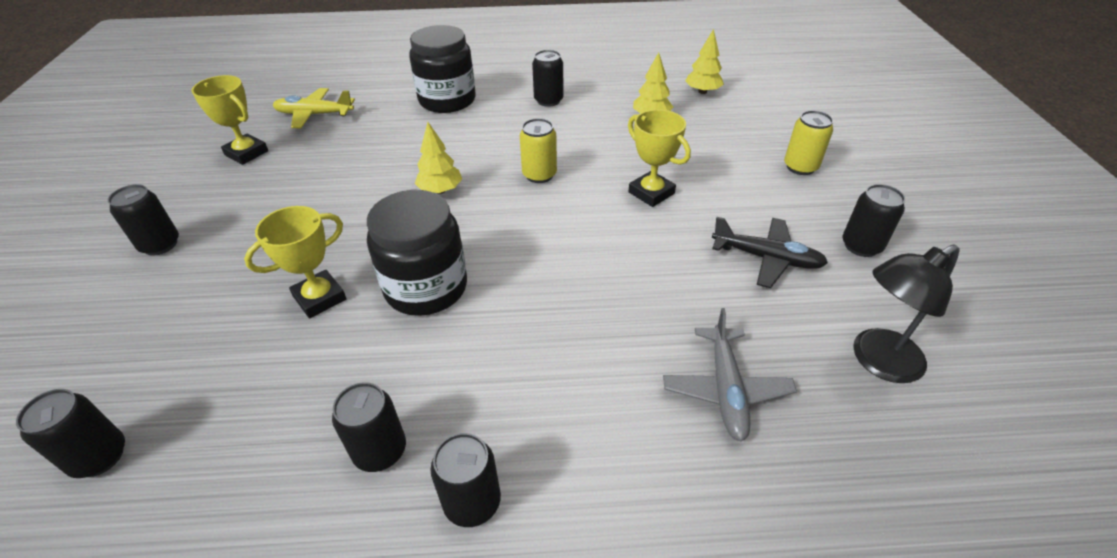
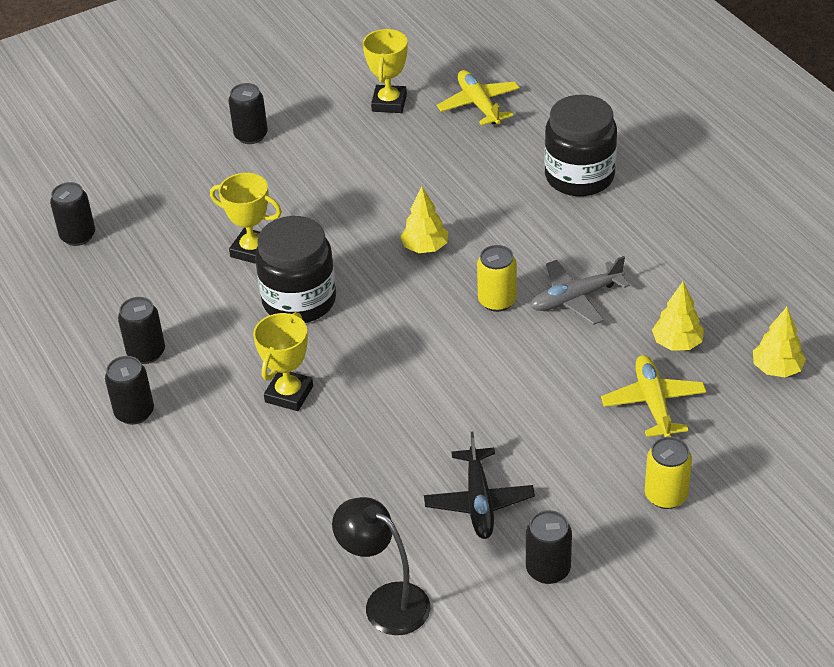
camera: 65 degrees right, 0 degrees up
(548, 100) = (643, 250): black can -> none
(651, 193) = (526, 390): yellow trophy -> yellow trophy (289, 394)
(703, 143) = (653, 403): none -> yellow plane
(725, 390) = (298, 512): grey plane -> grey plane (575, 298)

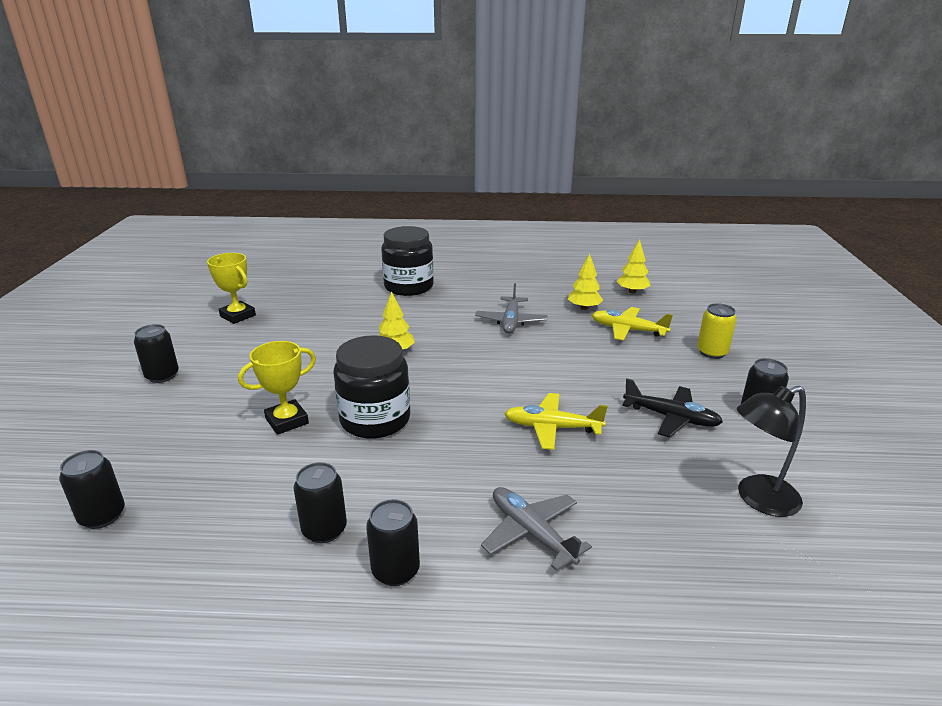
camera: 60 degrees left, 15 degrees down
(228, 467) = (531, 533): none -> grey plane
(289, 394) = (475, 463): yellow trophy -> none
(479, 104) = (296, 291): yellow plane -> yellow plane (551, 427)
(497, 301) = (481, 345): yellow can -> none

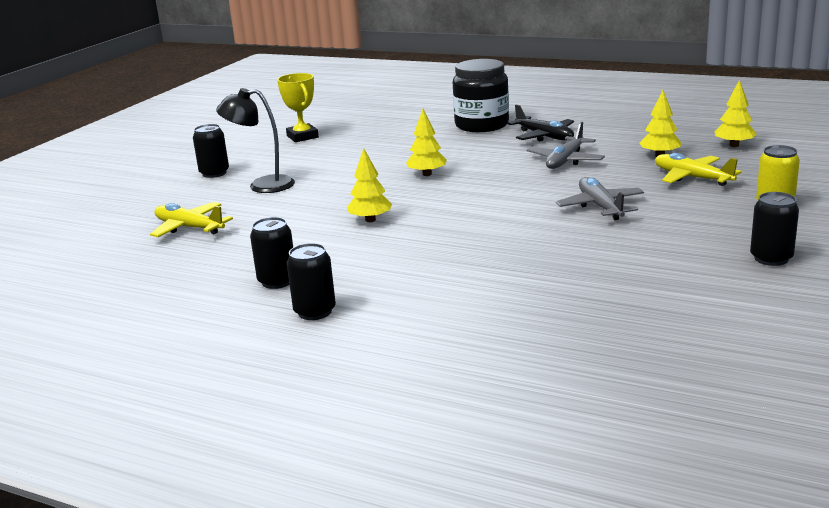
camera: 25 degrees right, 5 degrees down
(102, 516) = (124, 252): black can -> none
(287, 421) = (295, 213): yellow trophy -> none
(375, 420) = (370, 220): black jar -> yellow tree
(531, 533) = (446, 307): grey plane -> grey plane (600, 206)
(551, 427) = (531, 243): yellow plane -> yellow plane (189, 228)
(671, 418) = (666, 250): black plane -> black plane (544, 136)
(758, 499) = (695, 317): black lamp -> black lamp (262, 185)

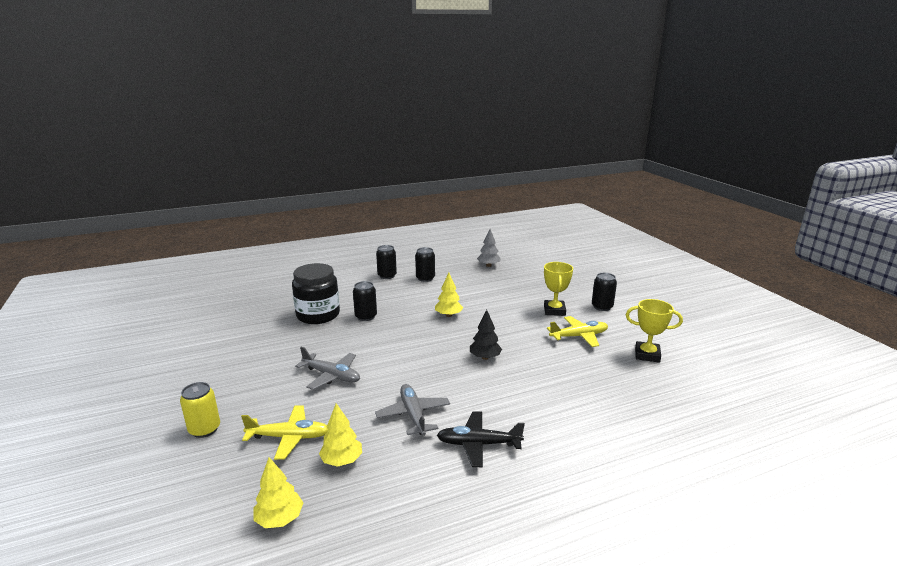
camera: 130 degrees right, 0 degrees up
(152, 265) = (488, 265): none -> grey tree
(189, 228) = (520, 280): yellow plane -> yellow plane (579, 336)
(262, 185) = (554, 310): black lamp -> yellow trophy
(427, 174) = (485, 357): yellow tree -> black tree
(481, 125) = (560, 436): black jar -> black jar (318, 315)
(771, 258) = (194, 375): black can -> black can (366, 316)

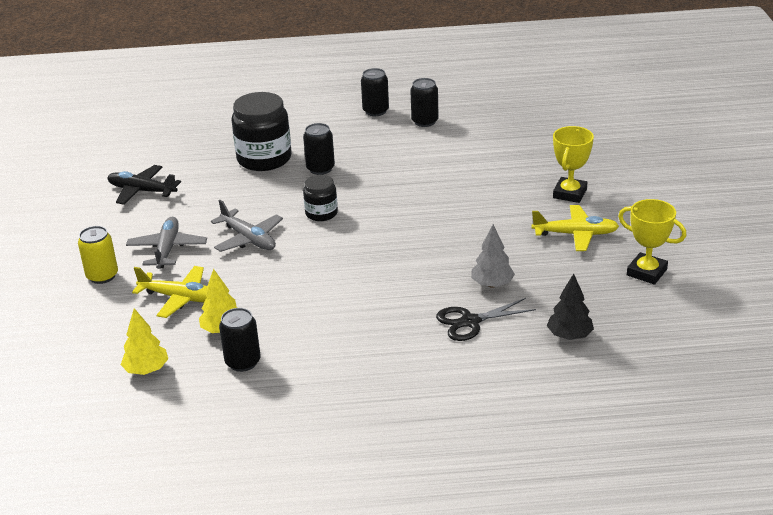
camera: 20 degrees right, 10 degrees up
(383, 348) = (321, 213): none -> black jar
(413, 415) = (316, 297): grey plane -> grey plane (167, 249)
(448, 315) = (424, 181): yellow tree -> none
(478, 444) = (368, 339): black plane -> black plane (142, 191)
(485, 357) = (436, 244): black tree -> black tree (569, 336)
(488, 265) = (525, 111): grey tree -> grey tree (492, 284)
(551, 413) = (470, 322): none -> black scissors
(602, 307) = (641, 197): black can -> black can (243, 362)

